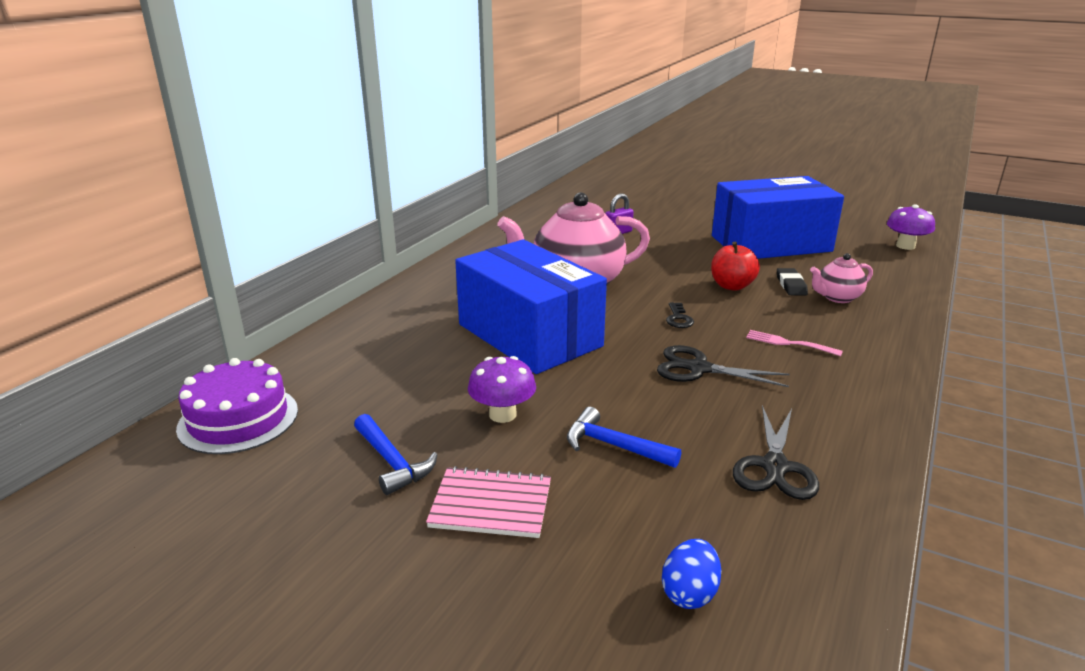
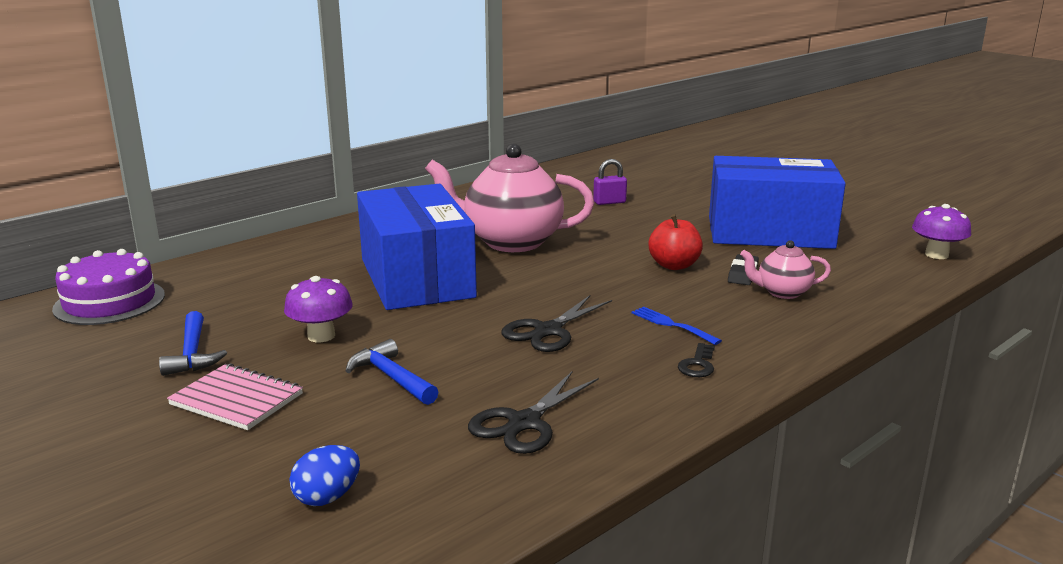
camera: 20 degrees right, 5 degrees down
(678, 318) = (580, 286): black key -> black key (698, 365)
(698, 368) = (548, 331): black scissors -> black scissors turned 90 degrees counterclockwise
(789, 343) = (672, 325): pink fork -> blue fork

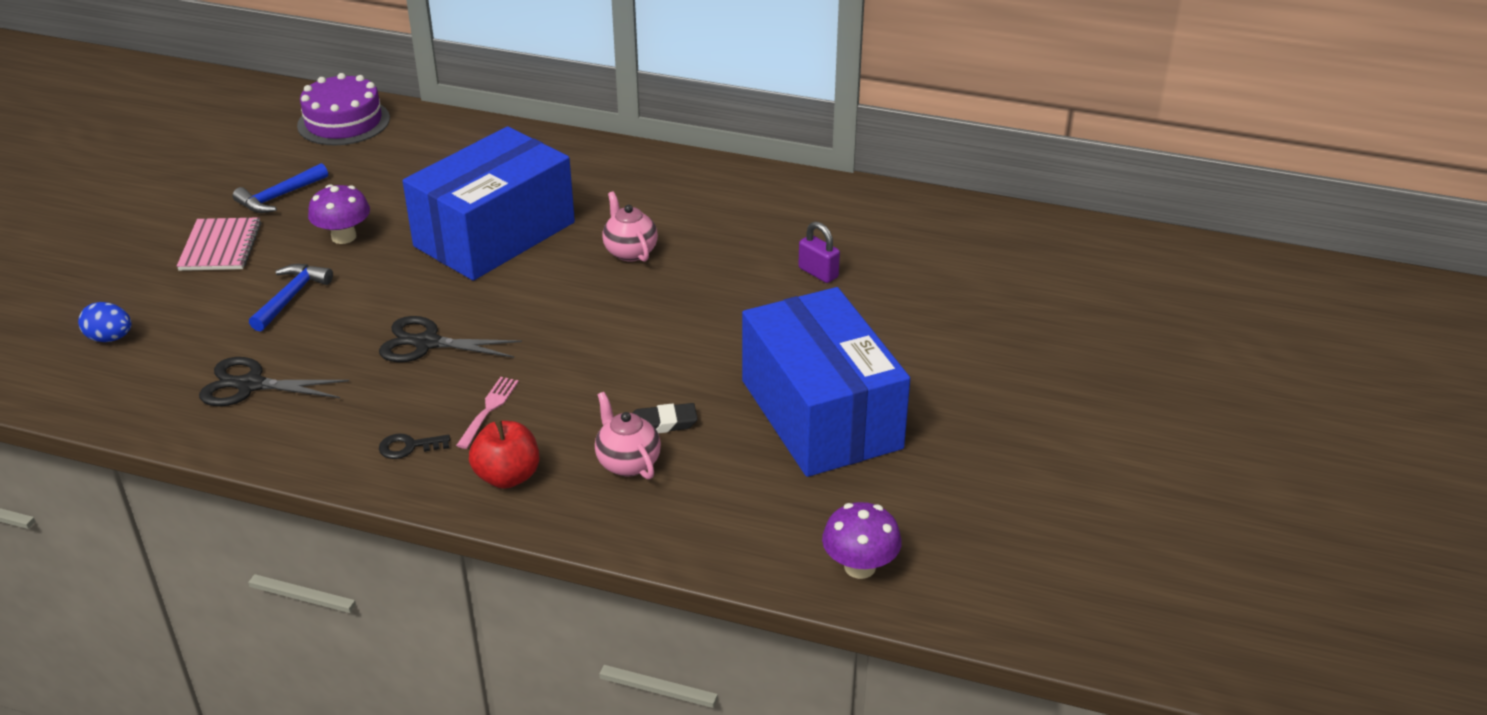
camera: 60 degrees right, 15 degrees up
(510, 242) = (630, 251): pink teapot -> pink teapot, size x0.48
(672, 325) = (489, 410): blue fork -> pink fork
(674, 265) = (649, 371): red apple -> red apple (507, 476)

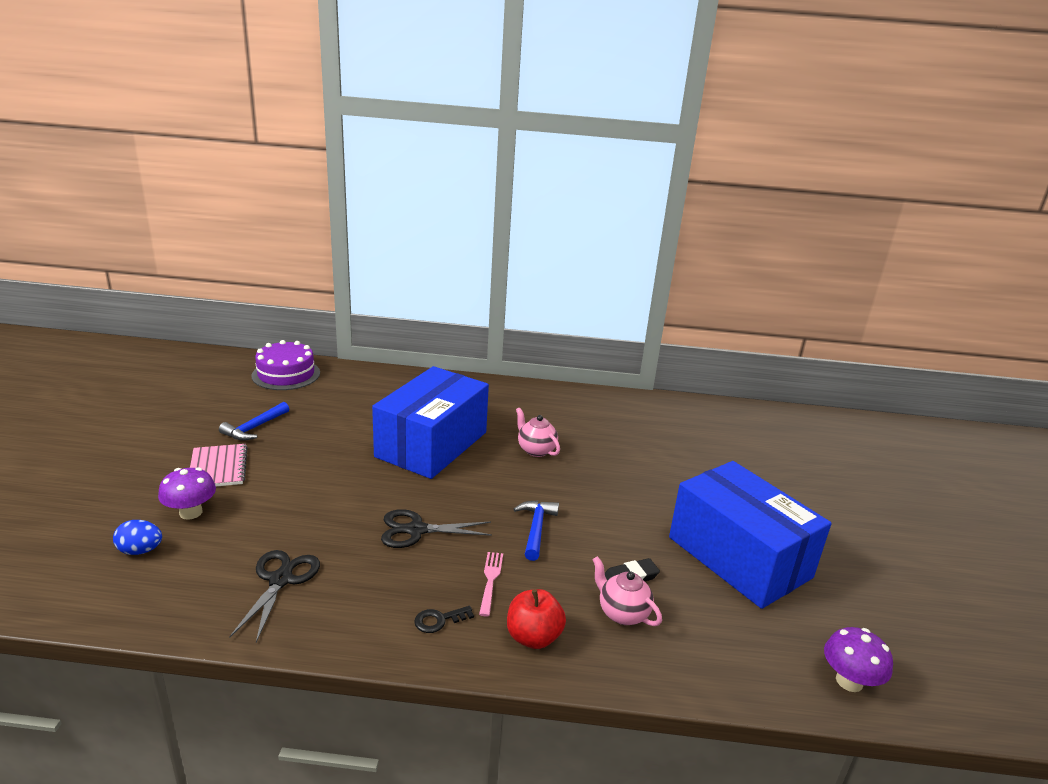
camera: 15 degrees left, 10 degrees down
(250, 385) = (280, 580): black scissors -> black scissors turned 105 degrees clockwise
(291, 297) = (290, 503): blue hammer -> blue hammer (536, 528)
(344, 237) = (316, 454): purple mushroom -> purple mushroom (191, 512)
(818, 273) = (672, 455): purple padlock -> none

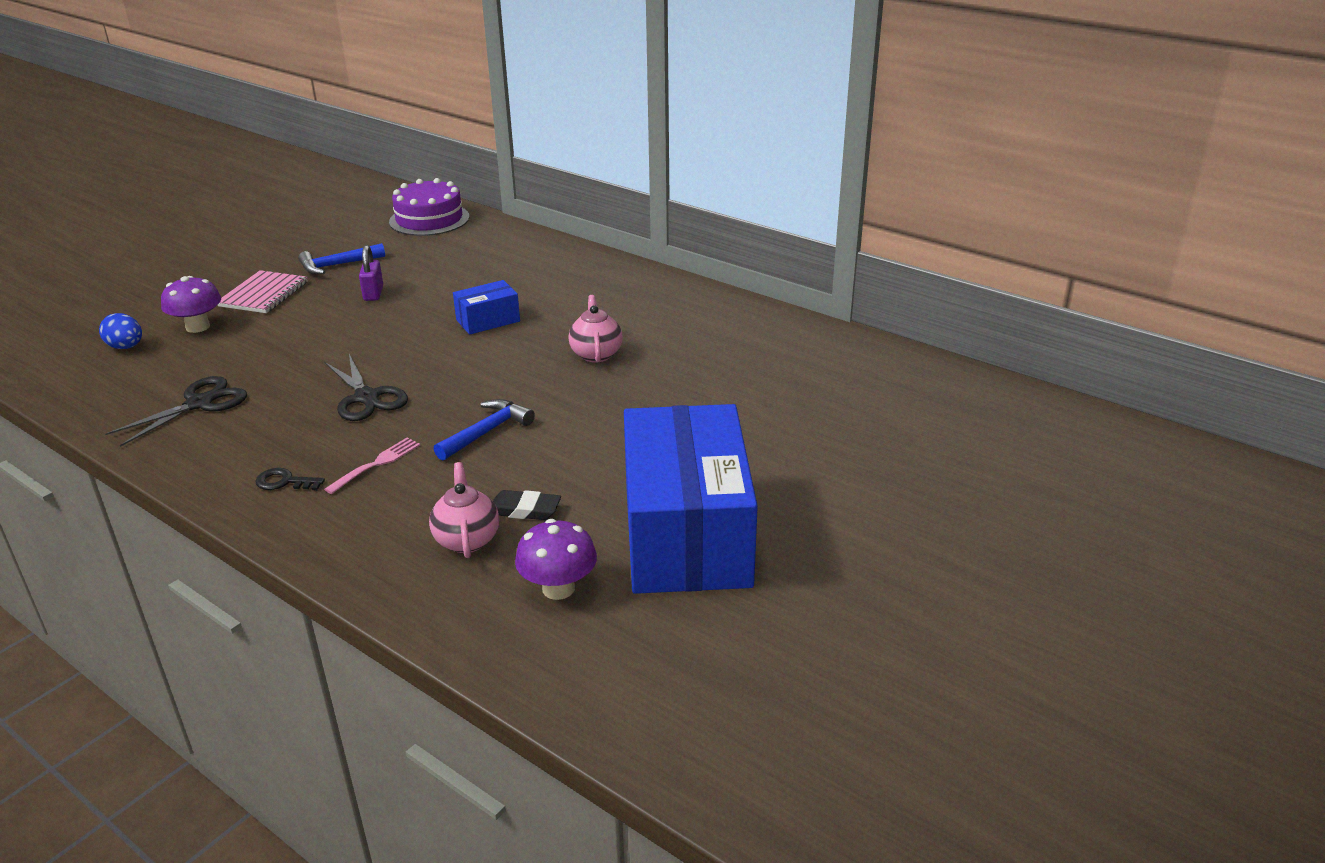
camera: 35 degrees right, 5 degrees up
(315, 444) = (373, 293): none -> purple padlock
(416, 530) = (366, 397): black scissors -> black scissors turned 150 degrees counterclockwise
(432, 444) = (488, 320): blue box -> blue box, size x0.43
(533, 637) = (349, 527): red apple -> none
(849, 681) = (632, 703): purple mushroom -> purple mushroom (558, 588)

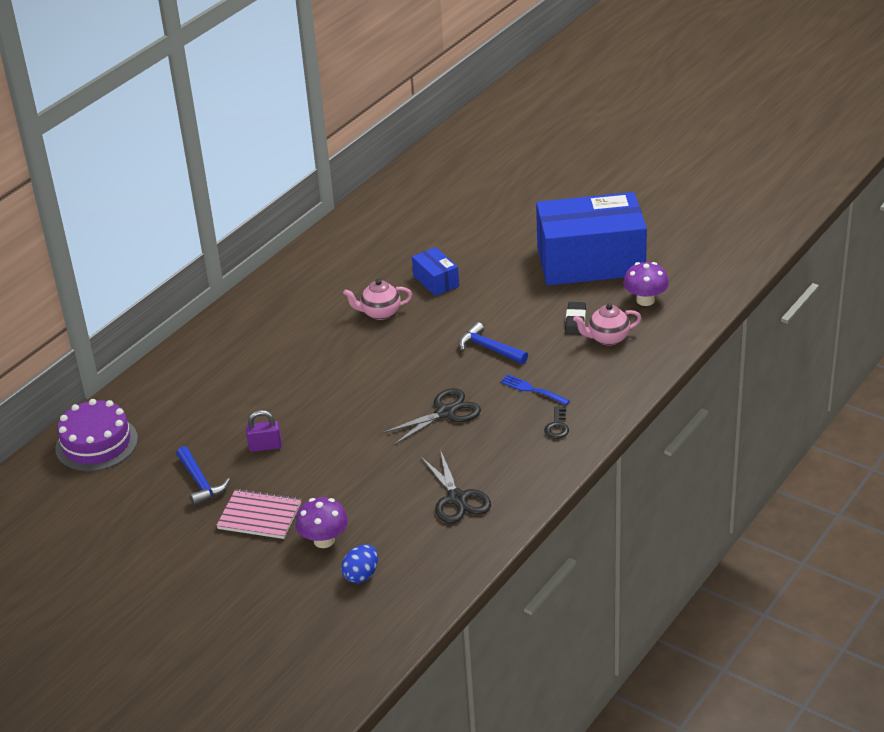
camera: 90 degrees left, 5 degrees up
(199, 404) = (457, 498): black scissors -> black scissors turned 150 degrees counterclockwise
(376, 464) = (532, 390): pink fork -> blue fork
(488, 320) = (322, 372): blue box -> blue box (436, 281)

